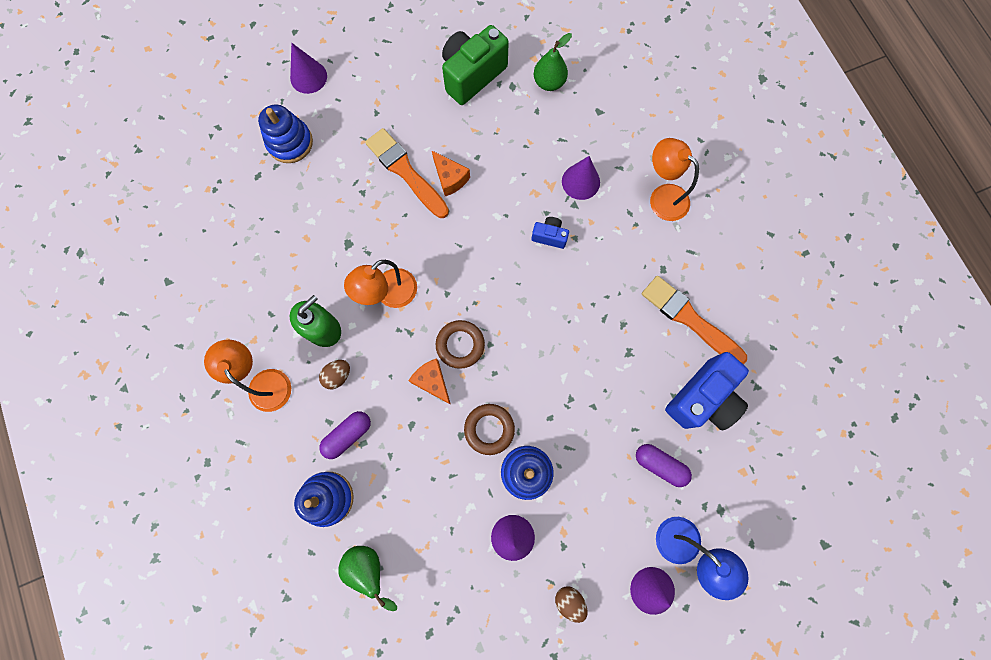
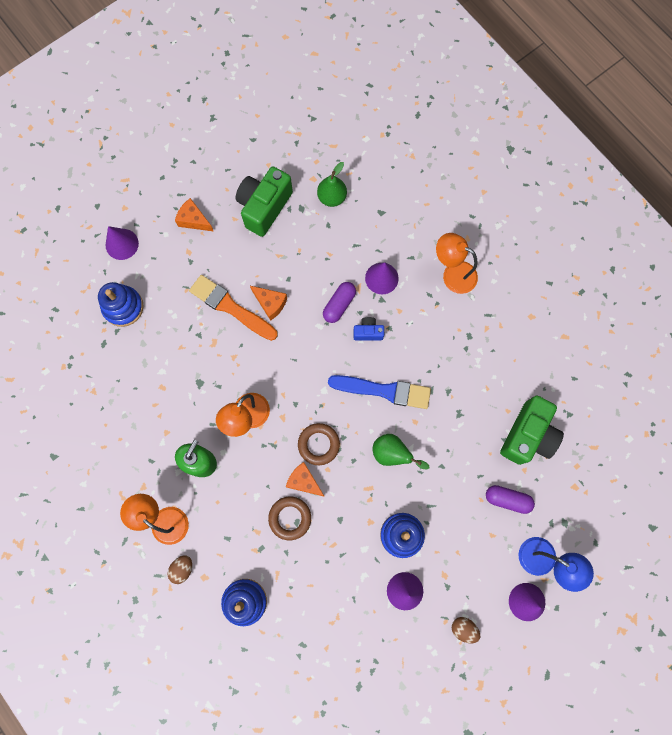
camera: 15 degrees left, 0 degrees up
(338, 376) = (224, 498): brown egg -> brown egg (182, 569)
(348, 435) = (246, 545): purple capsule -> purple capsule (339, 305)
(369, 568) = (295, 648): green pear -> green pear (392, 454)
(392, 70) = (194, 220): none -> orange cheese
(489, 429) = (362, 508): brown ring -> brown ring (290, 518)
(550, 305) = (384, 391): none -> blue brush
(689, 319) = (501, 372): orange brush -> none
(702, 398) = (528, 435): blue camera -> green camera

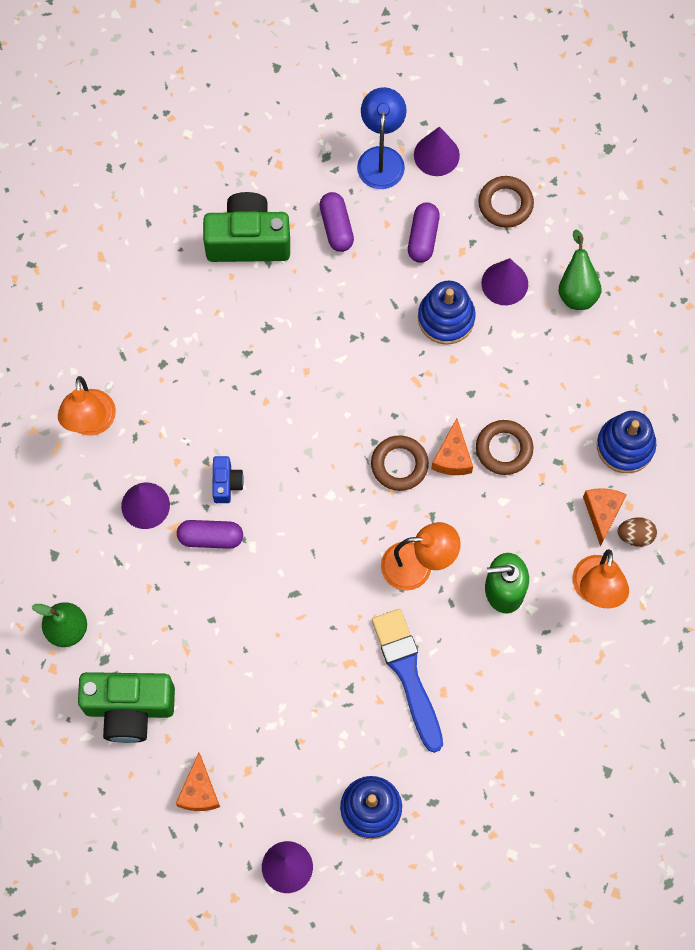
camera: 120 degrees left, 5 degrees down
(231, 307) = (291, 669): orange brush -> none
(270, 303) = (257, 623): orange cheese -> orange cheese (602, 513)
(368, 332) = (226, 483): blue camera -> blue camera turned 150 degrees counterclockwise
(384, 391) = (289, 425): blue brush -> blue brush (408, 674)
(392, 454) = (360, 376): green pear -> green pear (577, 289)
(463, 628) = (505, 204): brown egg -> brown ring
(469, 554) = (423, 237): none -> purple capsule

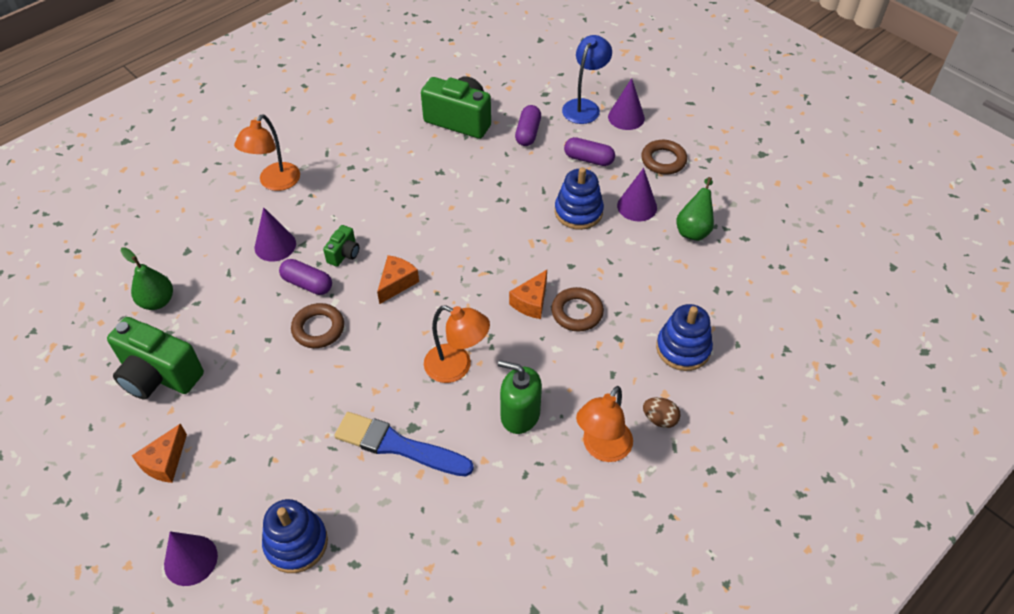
camera: 25 degrees right, 20 degrees down
(226, 483) = (344, 254): blue camera -> green camera
(399, 465) = (485, 291): brown ring -> brown ring (318, 329)
(408, 674) = (398, 446): blue brush -> blue brush turned 75 degrees counterclockwise
(423, 237) = (588, 159): purple capsule -> purple capsule turned 75 degrees clockwise
(602, 513) = (638, 390): orange cheese -> orange cheese (397, 283)

